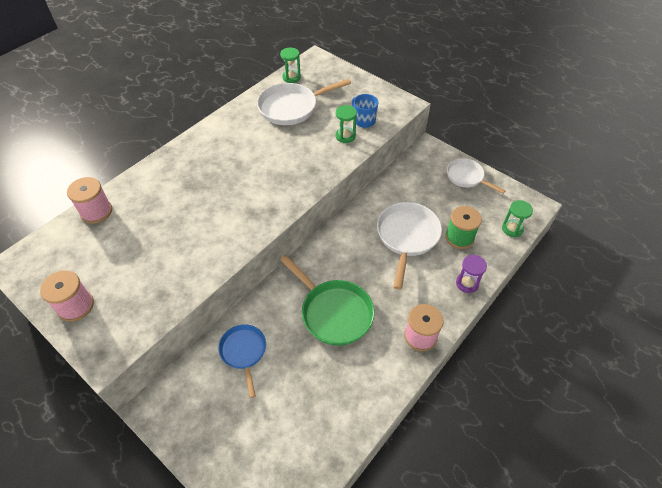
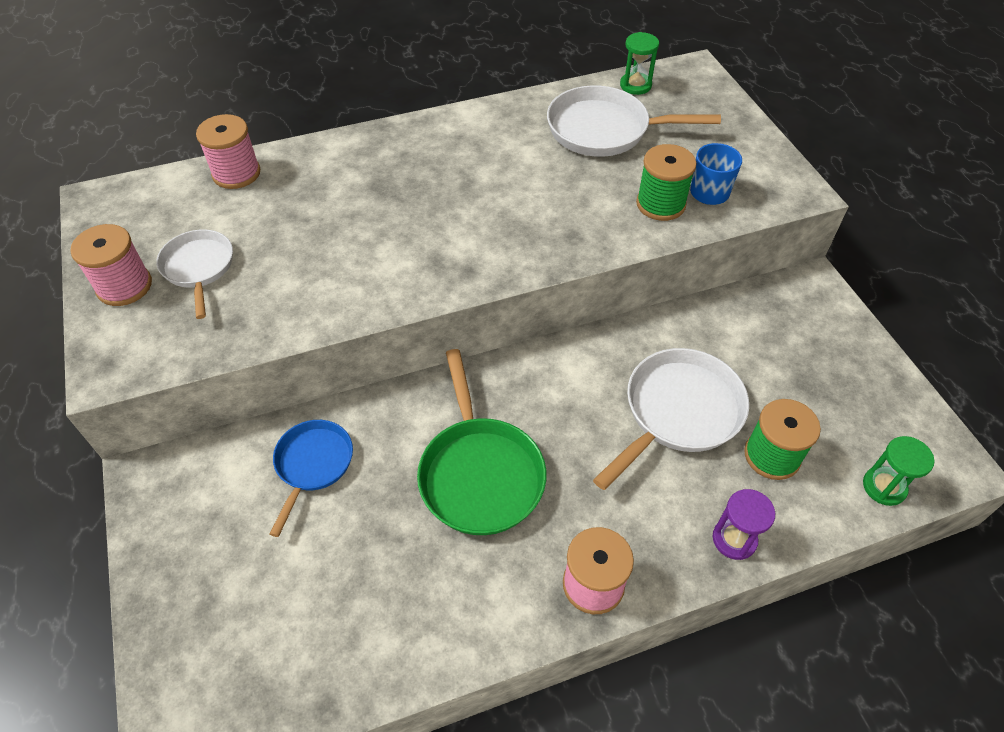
camera: 30 degrees right, 0 degrees up
(345, 136) = (660, 204): green hourglass -> green spool
(467, 177) = (853, 361): white pan -> white pan (199, 268)

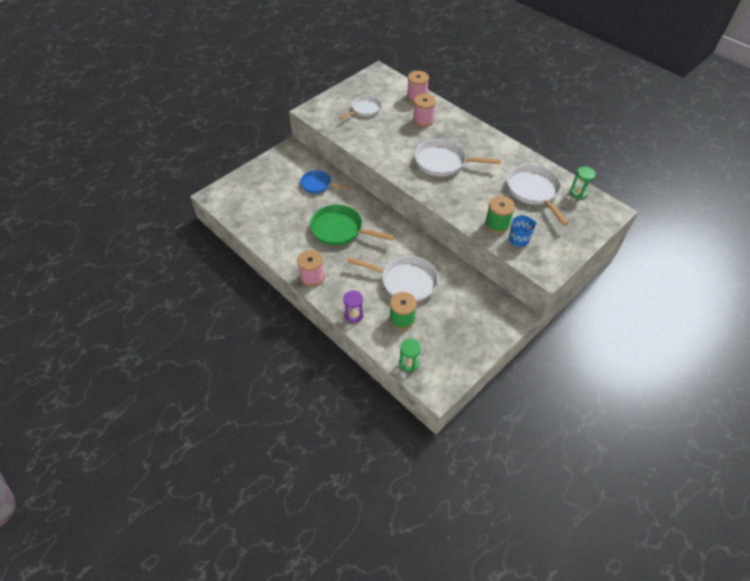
camera: 65 degrees right, 0 degrees up
(124, 286) = (345, 97): pink spool -> pink spool (423, 120)
(312, 465) = (318, 185): blue pan -> blue pan turned 150 degrees counterclockwise
(456, 210) = (443, 162): none -> white pan
(480, 473) = (340, 230): green pan -> green pan turned 60 degrees clockwise

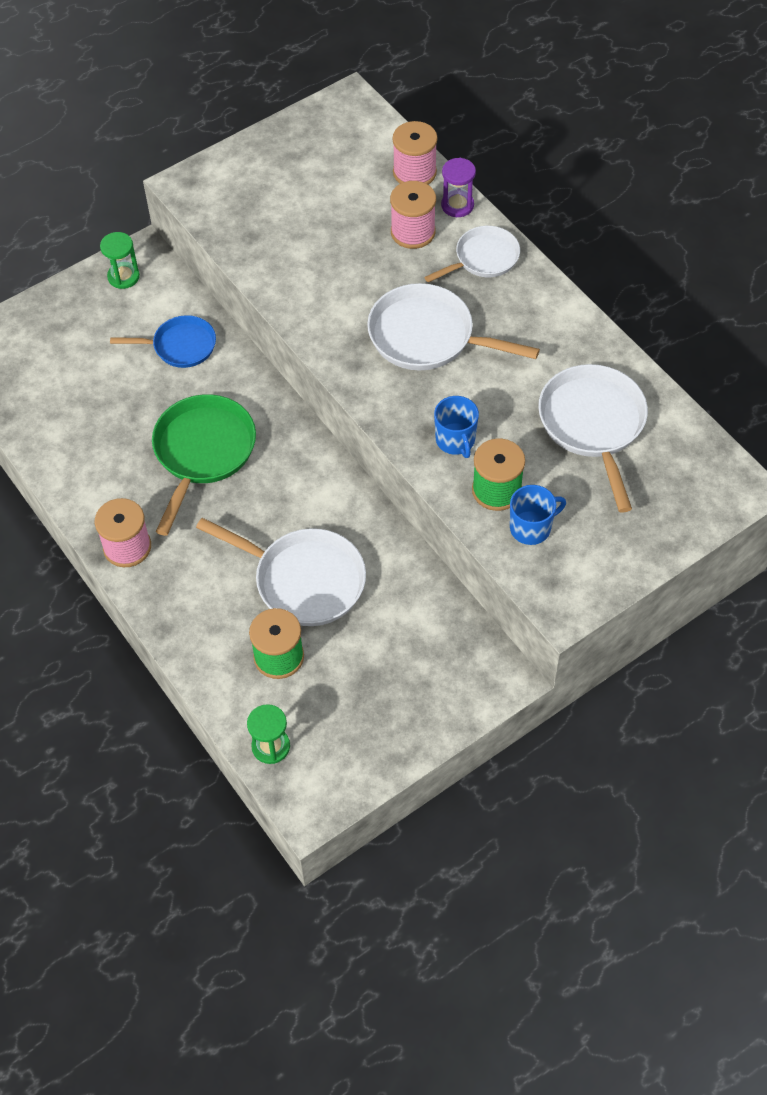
camera: 10 degrees right, 5 degrees up
(318, 185) = (180, 346): blue pan -> blue pan turned 150 degrees clockwise
(340, 230) = (202, 453): green pan -> green pan turned 75 degrees clockwise
(354, 315) = (189, 636): purple hourglass -> purple hourglass (457, 205)
(364, 109) = (297, 193): white pan -> white pan (483, 258)
(470, 205) = (455, 440): none -> blue mug
(578, 192) = (684, 438): green hourglass -> green hourglass (123, 277)

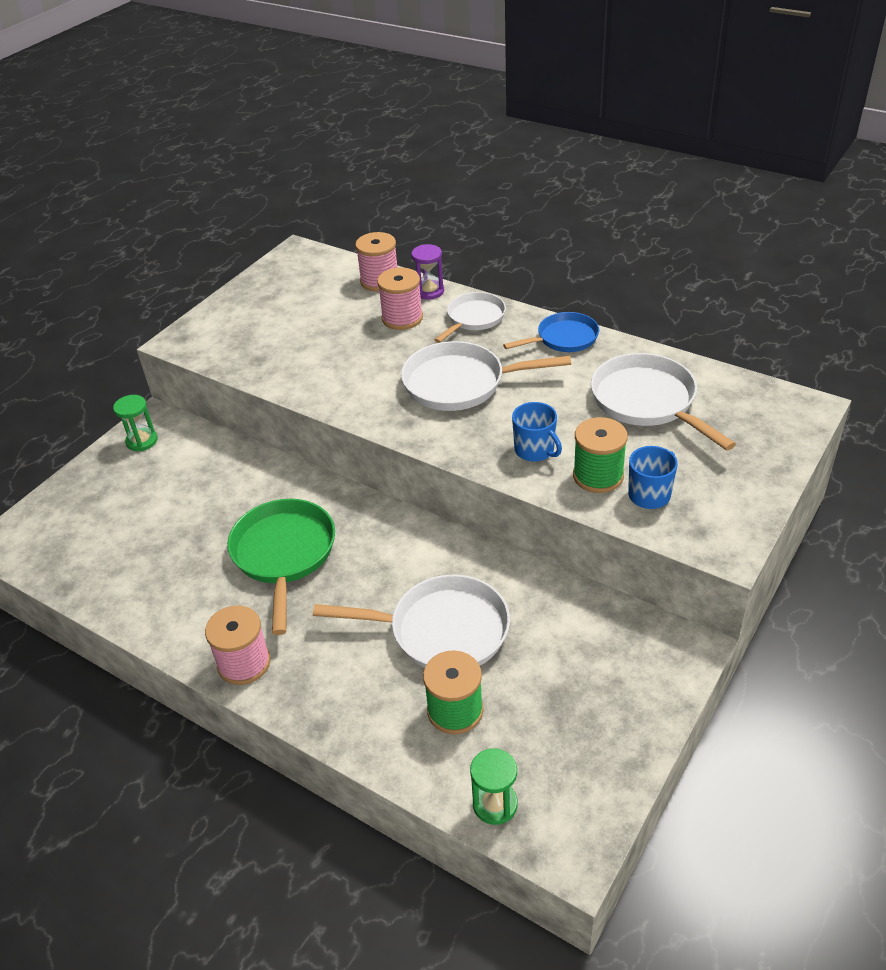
camera: 20 degrees left, 15 degrees down
(180, 346) = (221, 477): blue pan -> blue pan (563, 338)

